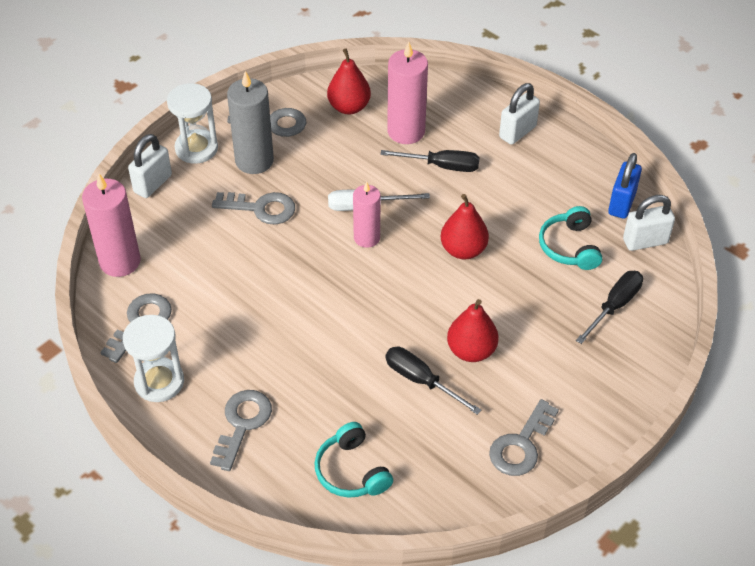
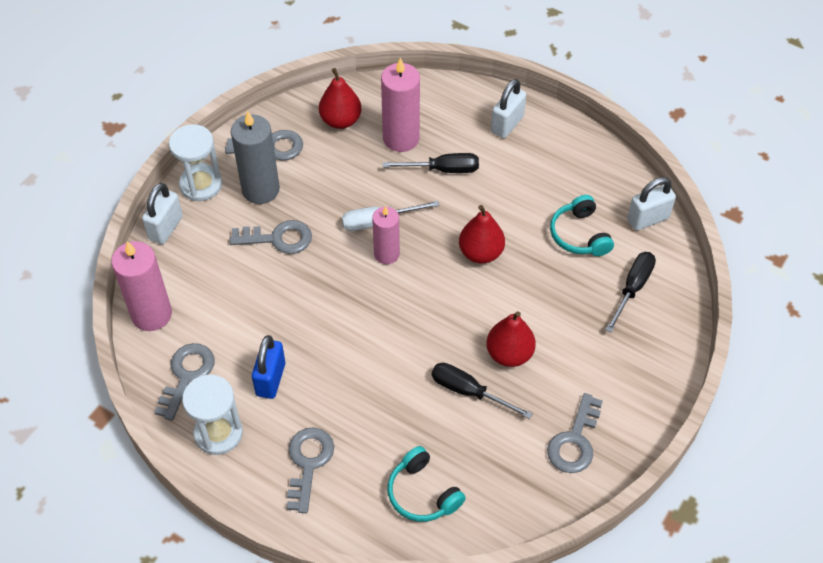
camera: 10 degrees left, 5 degrees up
(621, 203) = (618, 184): blue padlock -> blue padlock (270, 379)

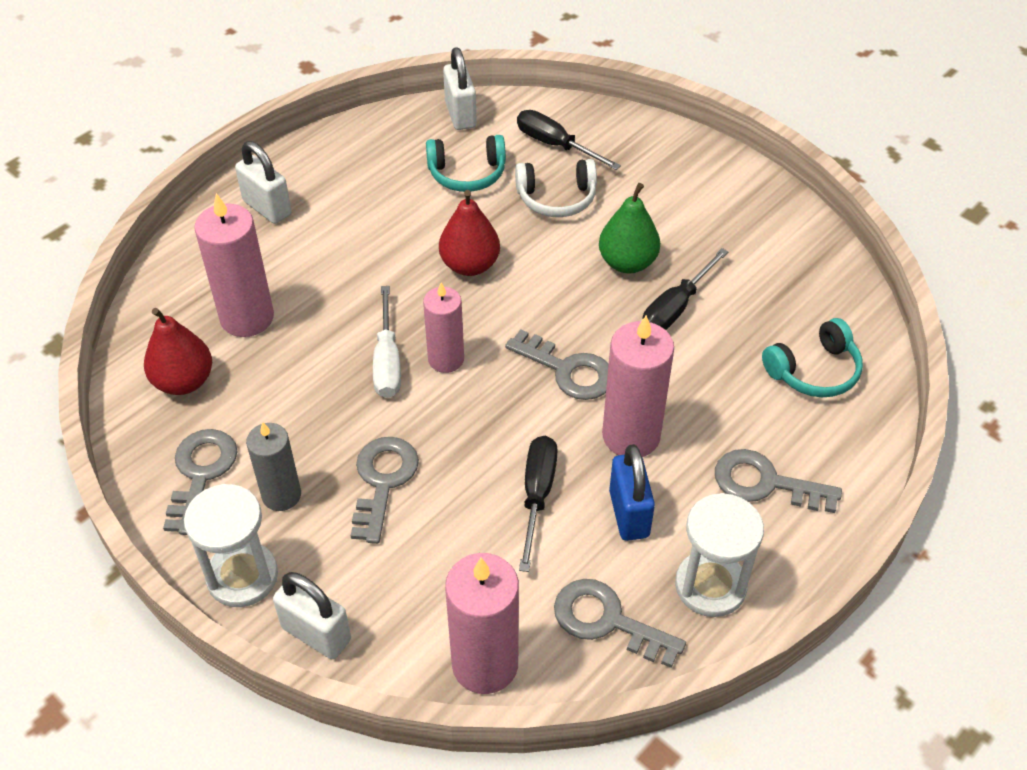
camera: 80 degrees left, 5 degrees down
(260, 189) = (281, 495): grey candle -> grey candle, size x0.65
(270, 379) = (629, 514): blue padlock -> blue padlock turned 60 degrees clockwise
(337, 374) = (631, 436): none -> pink candle
(442, 169) = (320, 282): black screwdriver -> black screwdriver (537, 495)
(509, 354) = (627, 263): red pear -> green pear
(569, 298) = (556, 198): none -> white headphones
(574, 441) = (752, 227): grey key -> grey key (568, 370)

